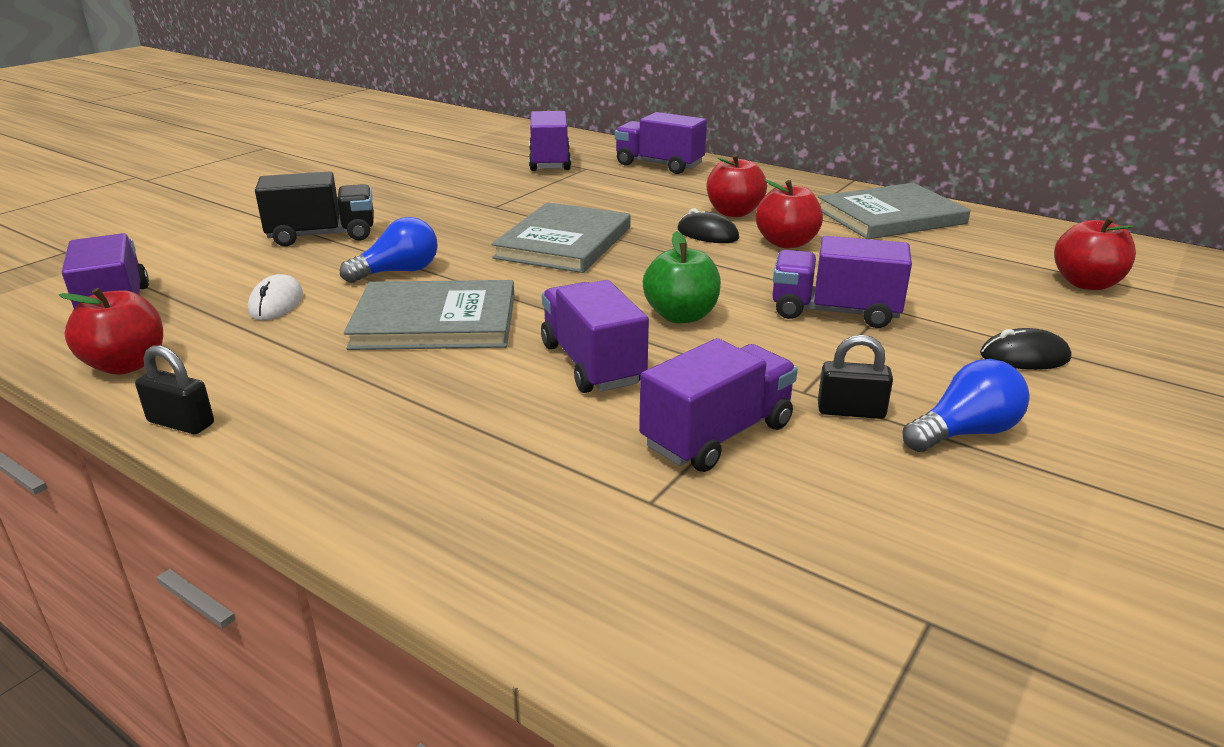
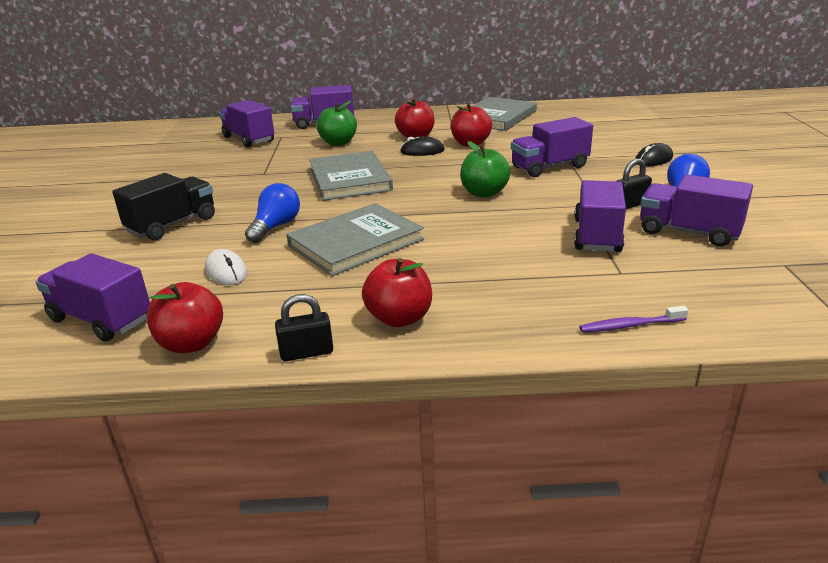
camera: 35 degrees left, 0 degrees up
(522, 580) = (630, 325): none -> purple toothbrush
(592, 364) = (483, 229): purple truck -> purple truck (688, 232)
(631, 194) = (338, 143): none -> green apple
(1086, 284) = (626, 123): red apple -> red apple (399, 318)

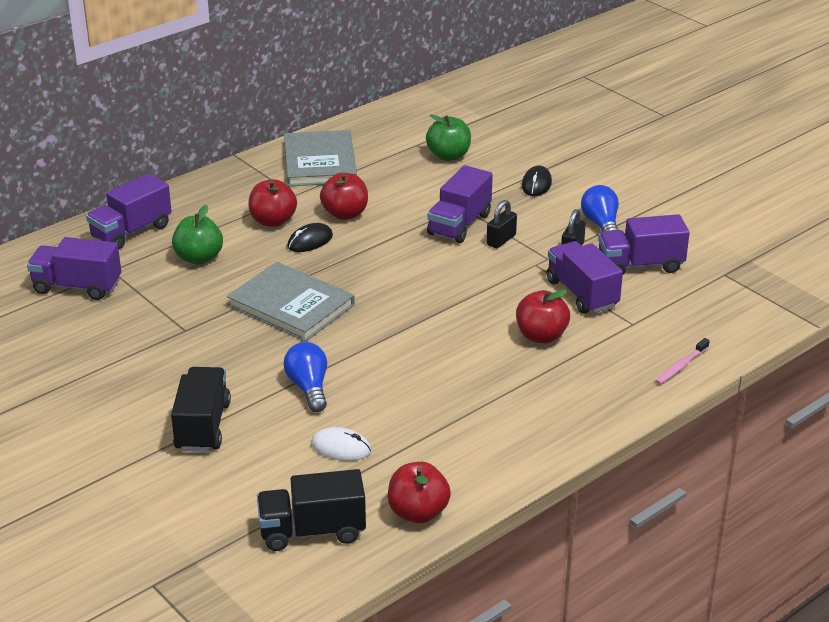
camera: 40 degrees left, 5 degrees up
(101, 320) = (312, 531): purple truck -> black truck
(307, 352) = (509, 479): black padlock -> black padlock (501, 240)
(356, 242) = (406, 375): grey book -> none
(399, 318) = (534, 426): red apple -> red apple (541, 336)
(484, 193) = (441, 278): green apple -> green apple (448, 156)
(630, 325) = (680, 366): purple toothbrush -> pink toothbrush

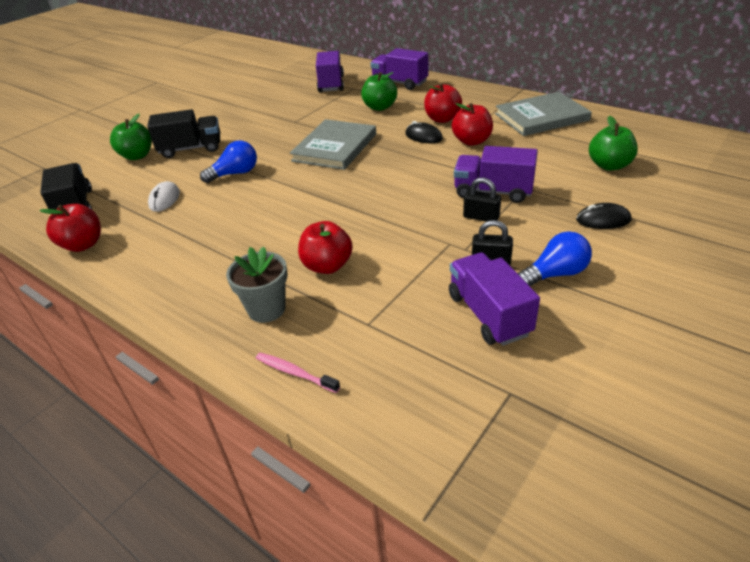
camera: 80 degrees right, 5 degrees up
(187, 480) = (137, 156): none -> green apple
(582, 293) = (410, 280): purple truck -> none
(594, 376) = (266, 309): none -> grey flower pot

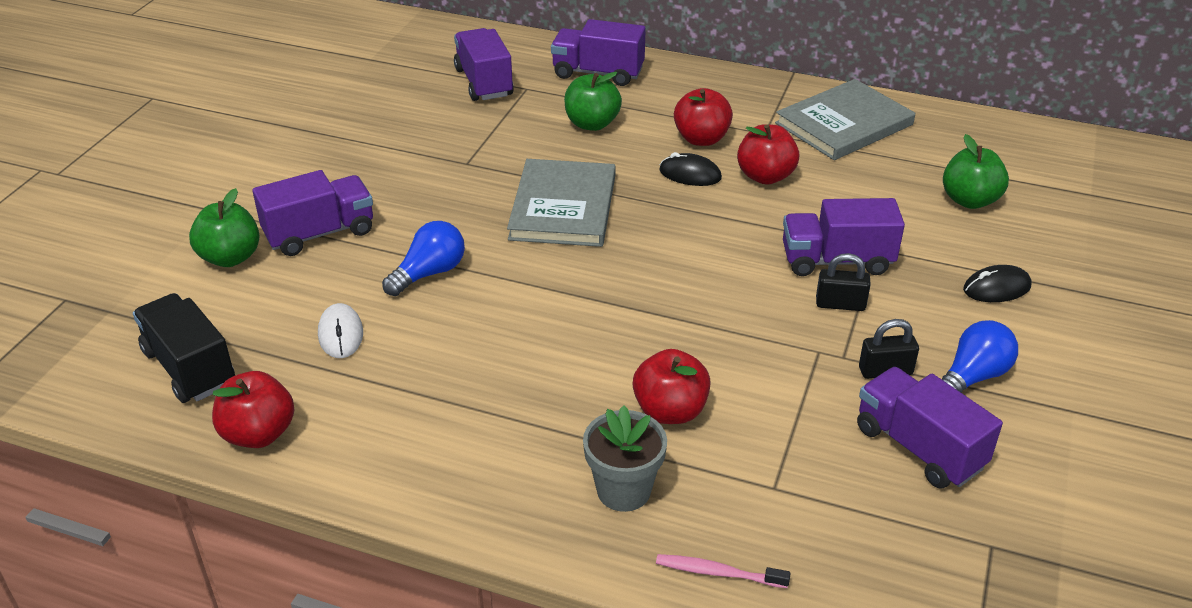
camera: 20 degrees left, 0 degrees up
(191, 149) = (320, 233): black truck -> purple truck

